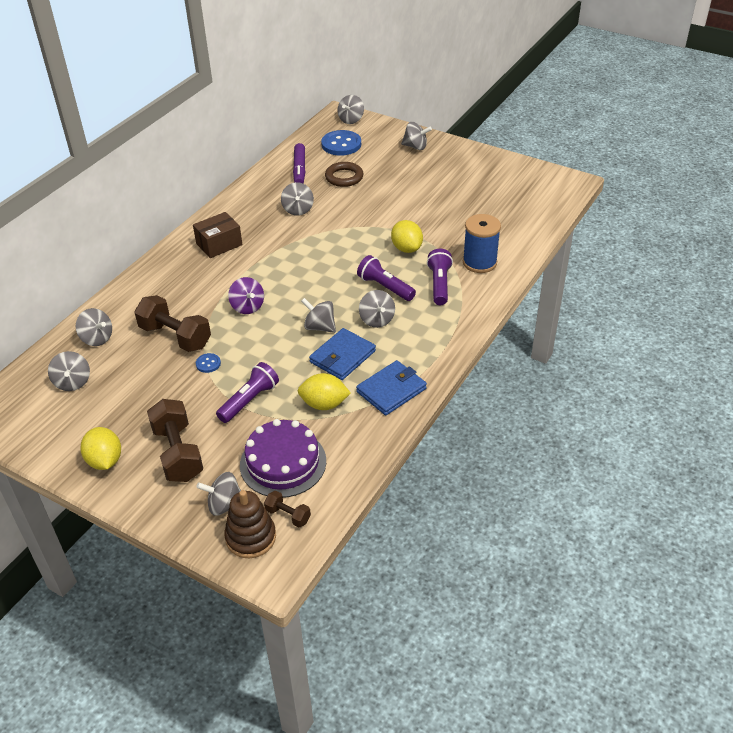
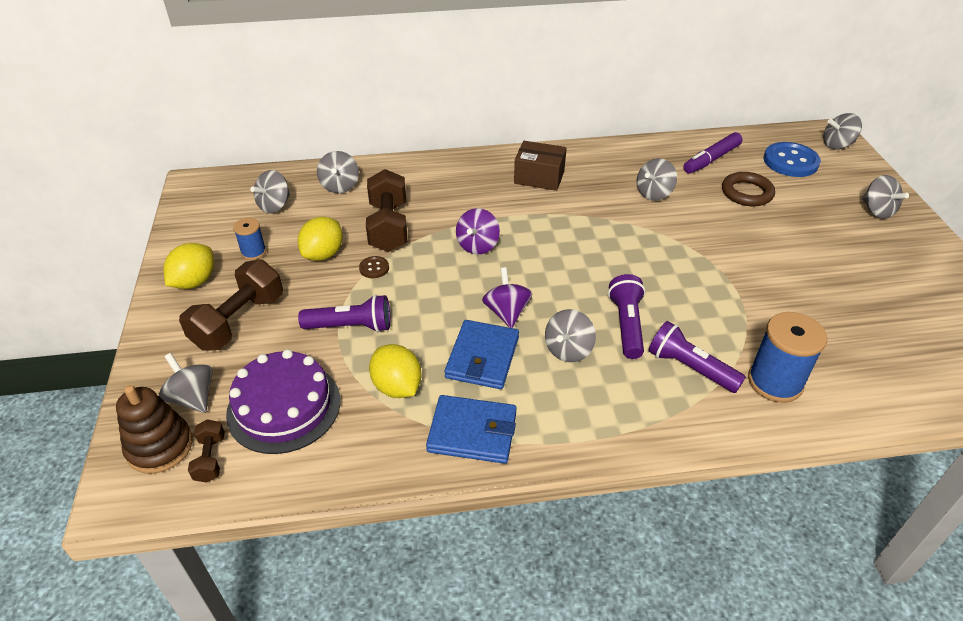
camera: 50 degrees right, 0 degrees up
(112, 416) = (253, 252): none -> blue spool
(208, 364) = (374, 268): blue button -> brown button
(319, 327) = (506, 312): grey spinning top -> purple spinning top
(342, 356) = (482, 357): blue wallet -> blue wallet turned 75 degrees counterclockwise
(406, 248) = (709, 304): yellow lemon -> yellow lemon (323, 254)
(439, 284) = (689, 368): purple flashlight -> purple flashlight turned 105 degrees counterclockwise

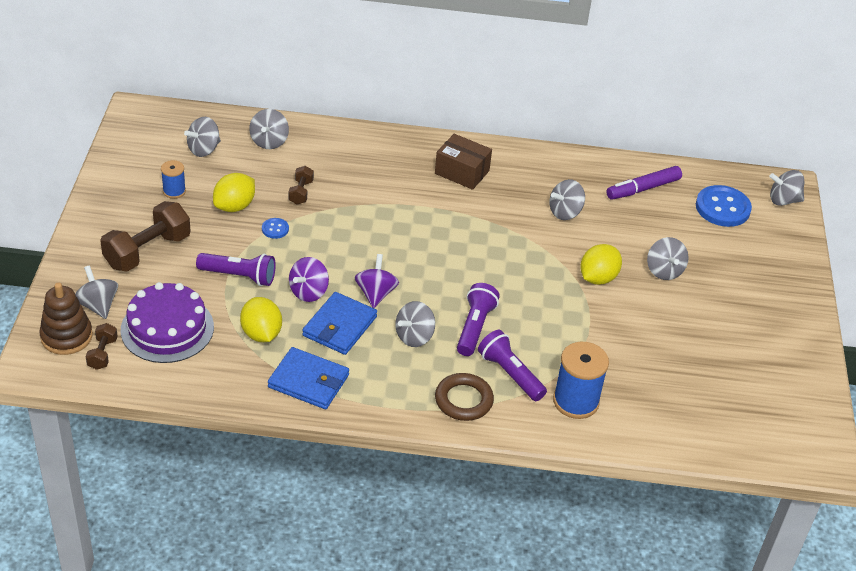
camera: 10 degrees right, 0 degrees up
(194, 282) = (118, 208): yellow lemon -> yellow lemon (598, 278)
(374, 268) = (275, 229): brown button -> blue button
(388, 227) = (301, 192): brown dumbbell -> brown dumbbell, size x0.50
(477, 245) = (375, 228): purple spinning top -> purple spinning top (308, 292)
(746, 193) = (657, 231): brown ring -> brown ring (463, 400)
(877, 211) = (774, 276): grey spinning top -> grey spinning top (664, 271)

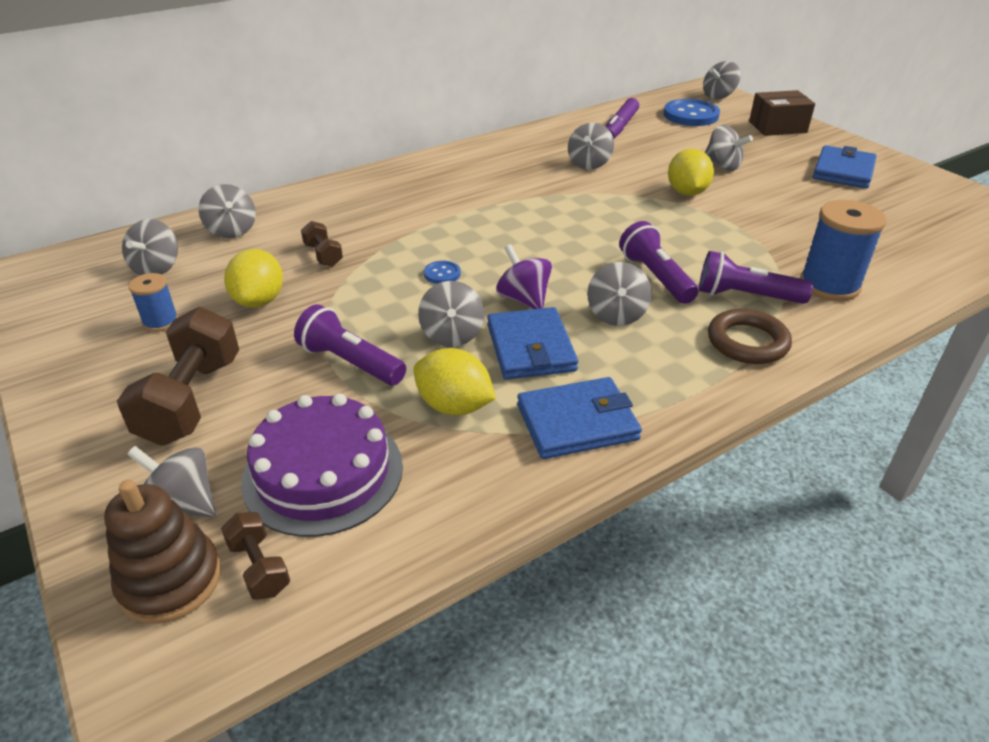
camera: 35 degrees left, 5 degrees down
(239, 276) = (350, 362): purple flashlight -> purple flashlight turned 120 degrees counterclockwise
(275, 229) = (335, 298): blue button -> blue button (442, 274)
(308, 292) = (452, 335): purple spinning top -> grey spinning top
(462, 172) = (462, 175): brown box -> brown box (777, 127)
(753, 330) = (843, 171): none -> blue wallet

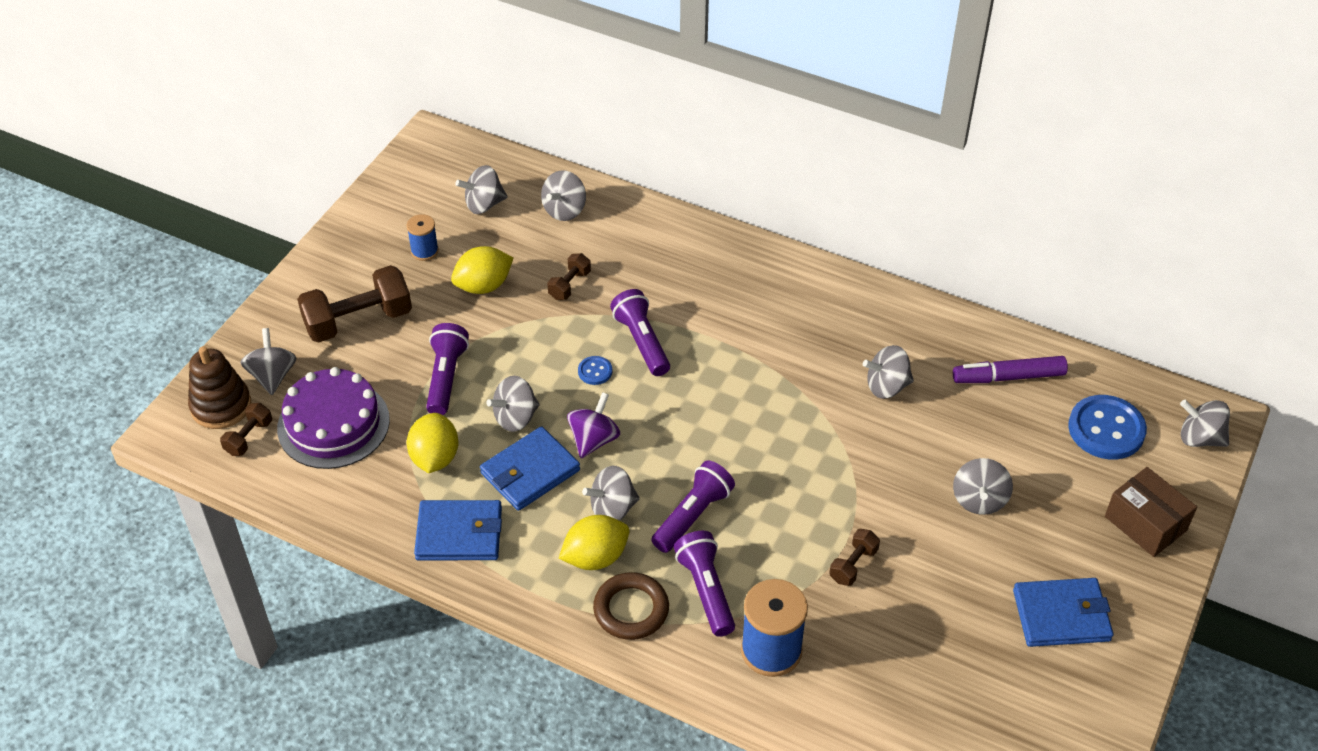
camera: 60 degrees right, 10 degrees up
(434, 241) = (641, 342): none -> purple flashlight
(577, 422) = (459, 534): blue wallet -> blue wallet turned 45 degrees counterclockwise
(687, 192) = (884, 488): yellow lemon -> yellow lemon (595, 557)
(756, 225) = (853, 565): none -> brown dumbbell

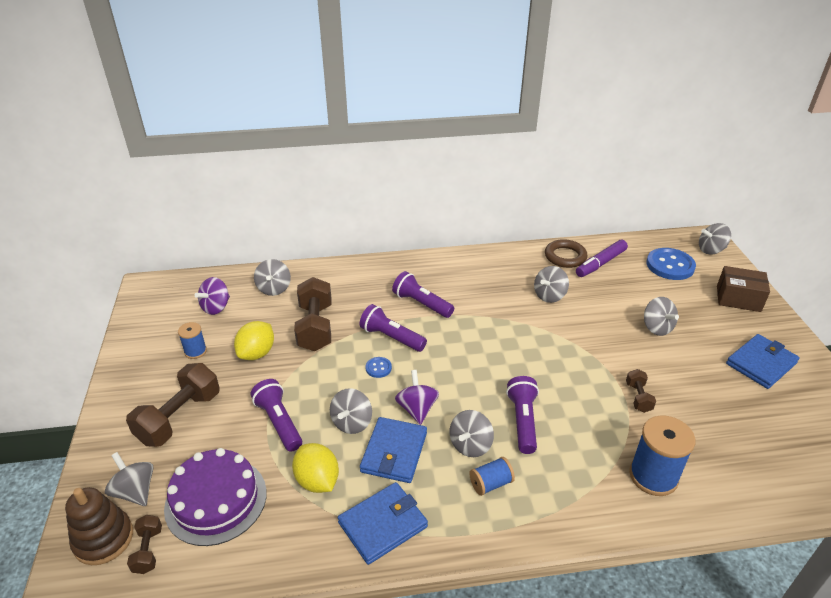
camera: 35 degrees left, 10 degrees down
(484, 204) = (216, 307): grey spinning top -> purple spinning top
(569, 285) = (315, 327): brown dumbbell -> brown dumbbell, size x2.00
(595, 557) = (491, 483): yellow lemon -> blue spool
(631, 609) = (547, 504): brown ring -> brown ring (565, 256)
(705, 590) = (577, 462): purple flashlight -> purple flashlight (421, 304)

